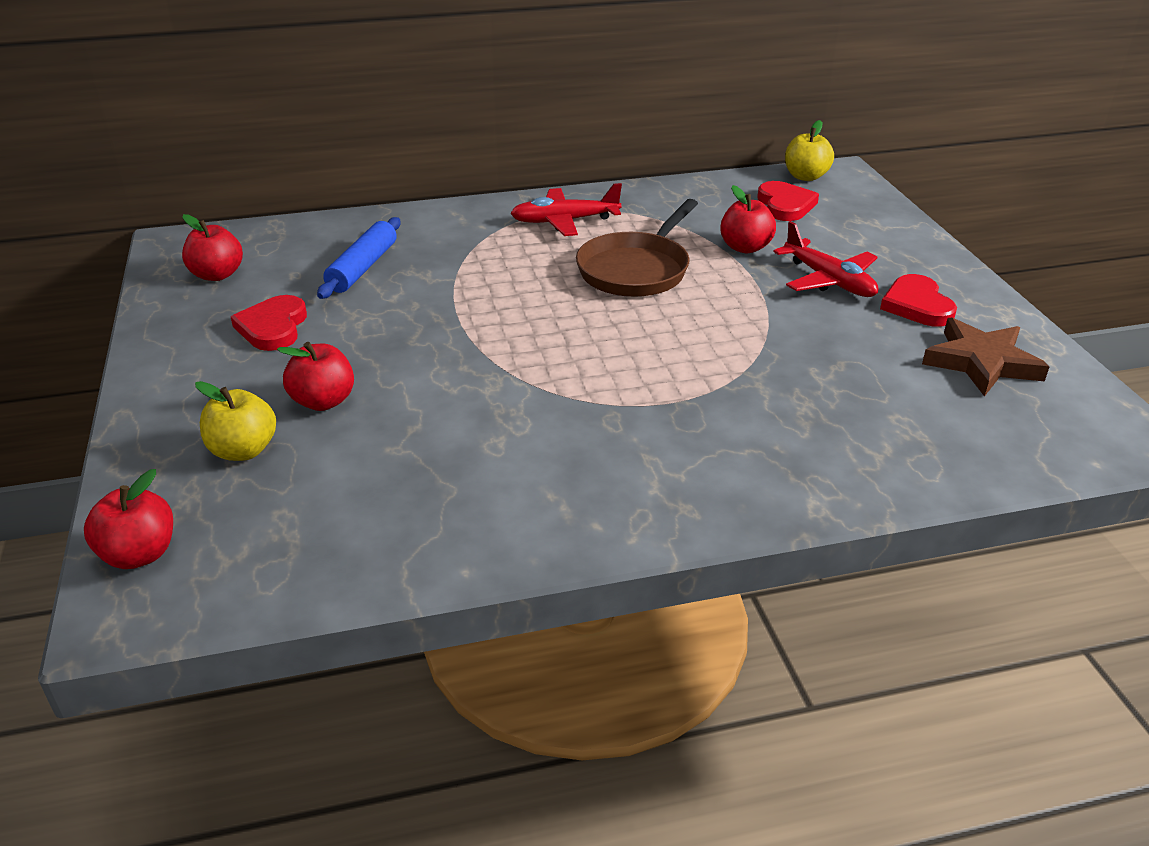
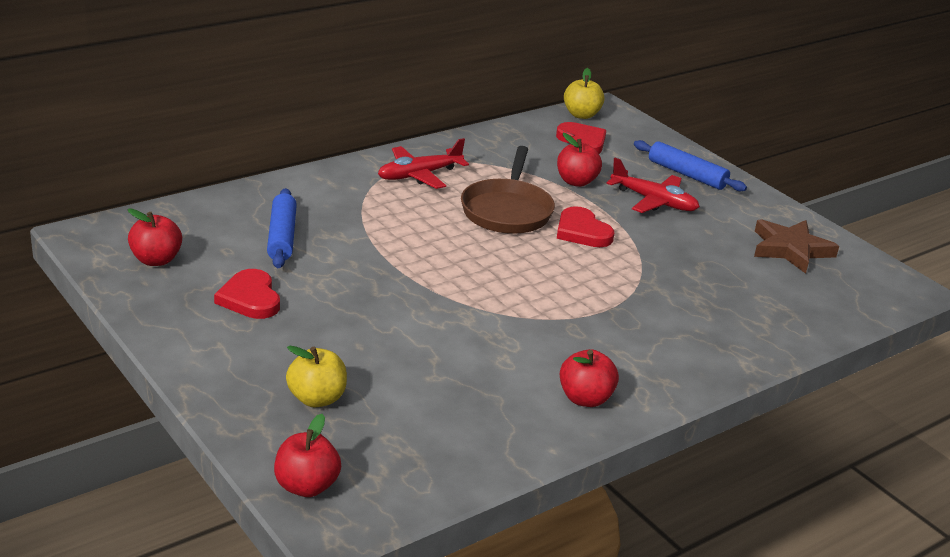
camera: 25 degrees left, 5 degrees down
(323, 401) = (347, 351): red apple -> red apple (585, 398)
(895, 254) = (687, 174): none -> blue rolling pin
(917, 305) = (725, 213): red heart -> red heart (582, 232)

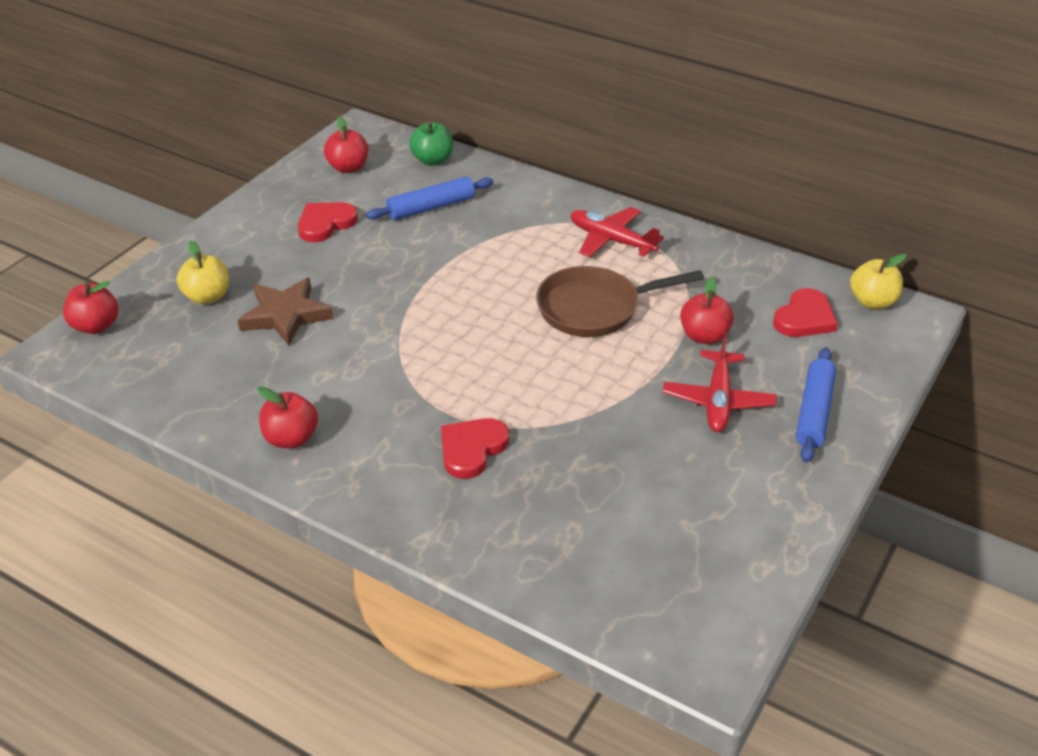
camera: 70 degrees right, 10 degrees up
(198, 213) = (432, 160): none -> green apple
(582, 232) = (598, 365): red heart -> red heart (472, 449)
(790, 249) = (711, 534): brown star -> brown star (286, 315)

